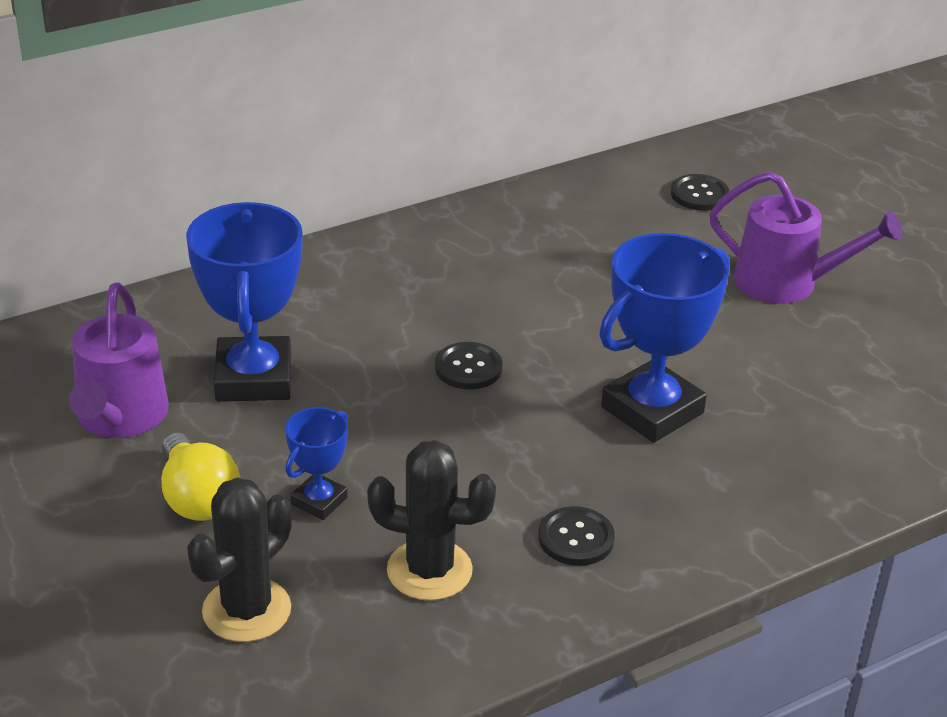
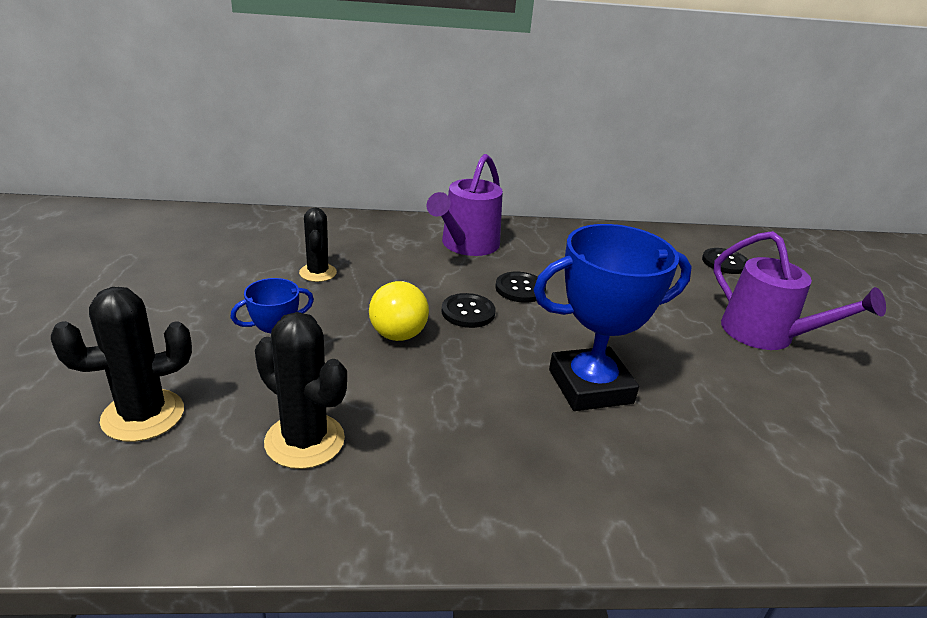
camera: 25 degrees right, 5 degrees down
(120, 417) = (213, 267): purple watering can -> purple watering can (466, 245)
(197, 498) = (202, 328): yellow light bulb -> yellow light bulb (399, 327)
(253, 378) = (318, 273): blue trophy -> black cactus
(576, 538) = (447, 463): black button -> black button (520, 289)

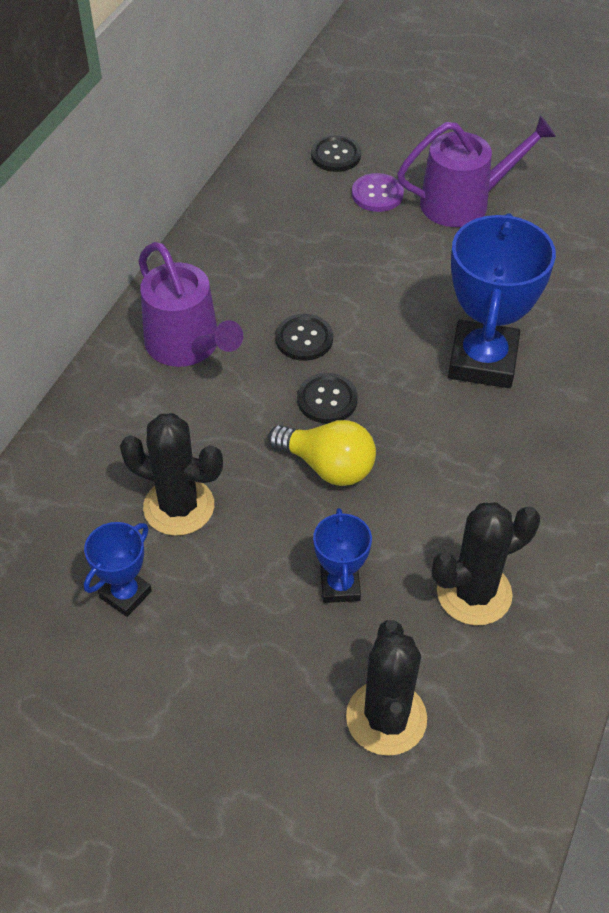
camera: 60 degrees left, 20 degrees up
(230, 270) = (125, 594): none -> blue trophy
(318, 273) = (179, 507): black cactus -> black cactus, size x1.52
(711, 289) = (377, 194): none -> purple button

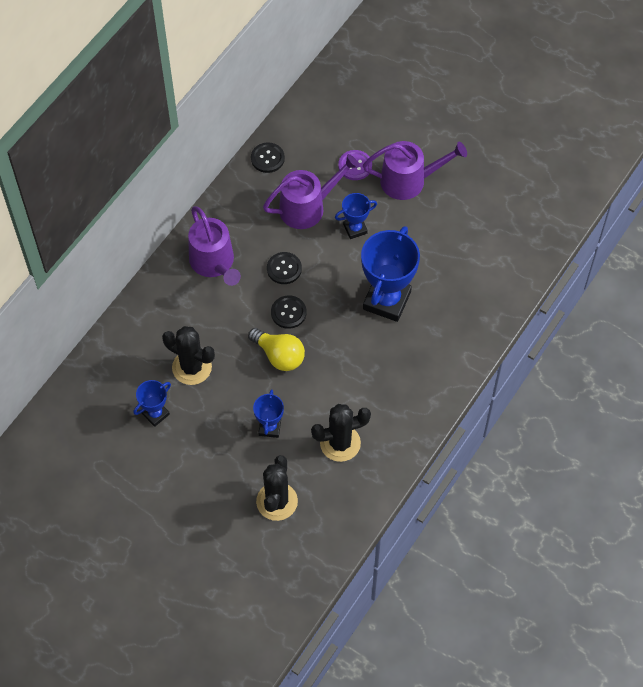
camera: 10 degrees right, 10 degrees up
(320, 253) = (307, 207): none -> purple watering can
(335, 155) = (335, 129): black button -> black button (267, 158)
(401, 272) = (355, 229): none -> blue trophy

